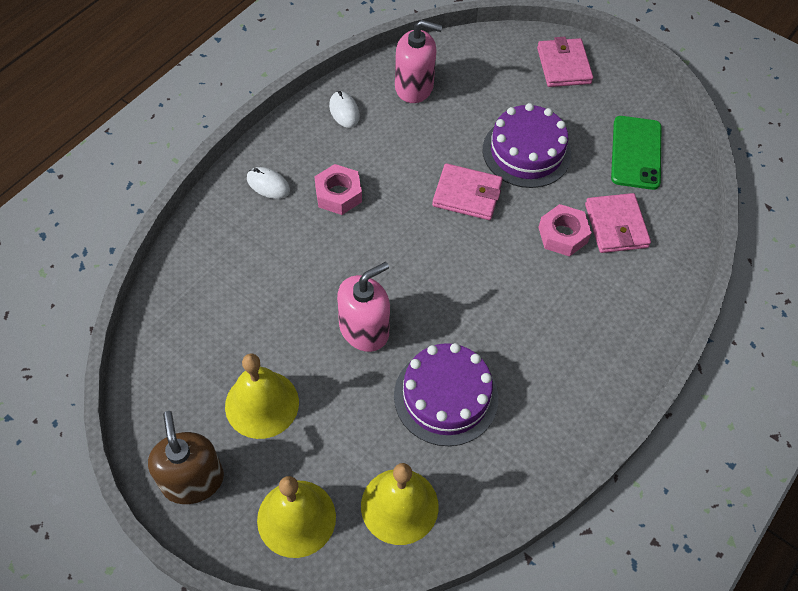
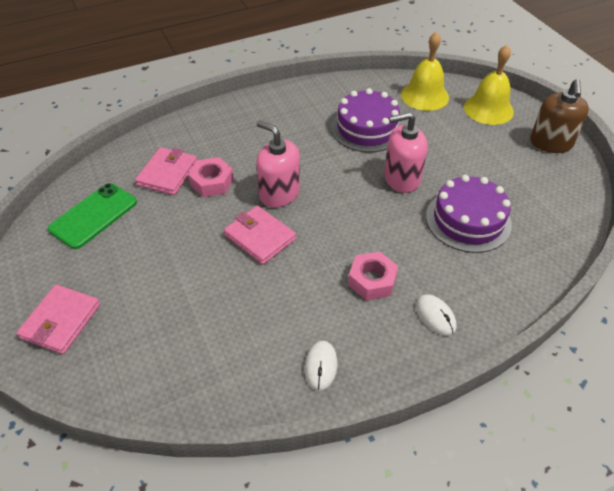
camera: 150 degrees left, 10 degrees down
(262, 404) = (493, 163): yellow bell -> none
(414, 87) = (229, 364): pink soap dispenser -> pink soap dispenser (279, 193)
(526, 152) = (180, 252): purple cake -> purple cake (468, 220)

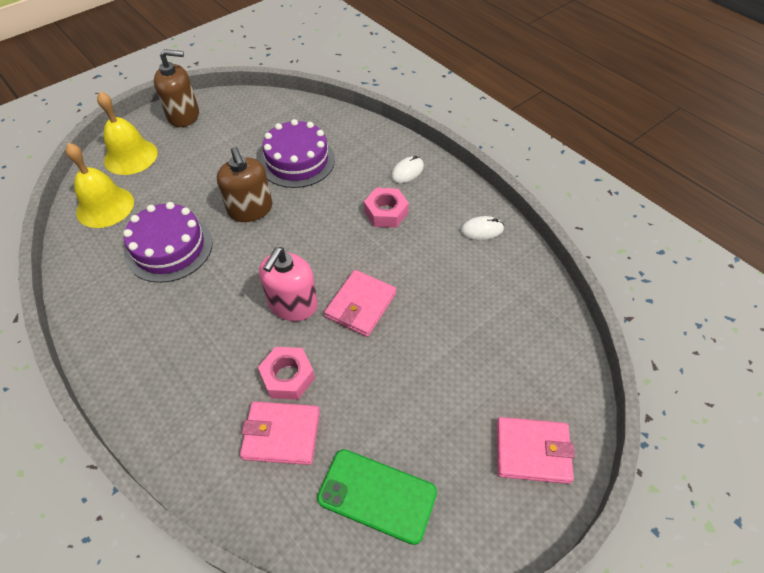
camera: 105 degrees left, 5 degrees up
(401, 178) = (250, 209): pink soap dispenser -> brown soap dispenser

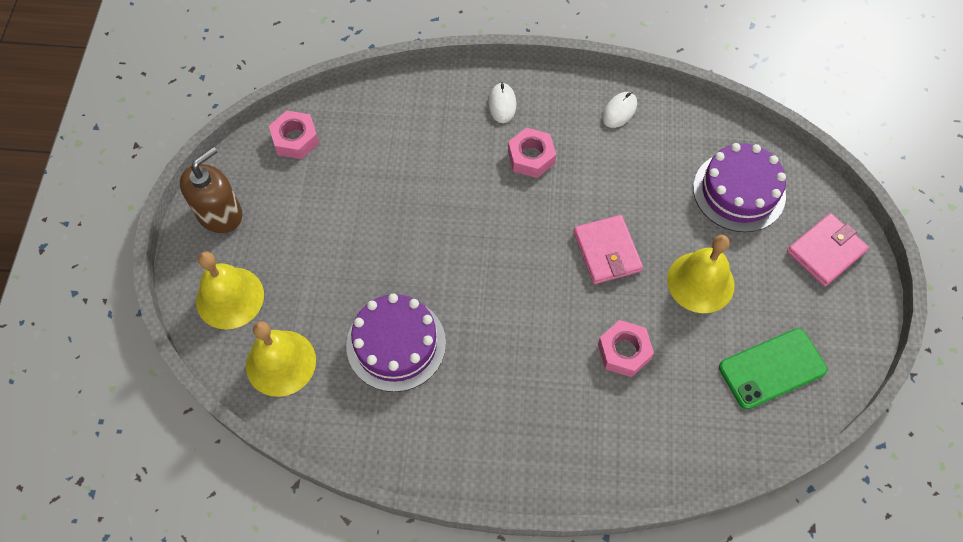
camera: 45 degrees left, 10 degrees up
(250, 209) = (417, 250): brown soap dispenser -> none
(268, 109) = (295, 139): none -> pink nut
(281, 434) = (670, 392): pink wallet -> none
(292, 304) = (558, 297): pink soap dispenser -> none
(297, 161) = (396, 170): purple cake -> purple cake (739, 191)
(401, 382) = (700, 282): none -> yellow bell

